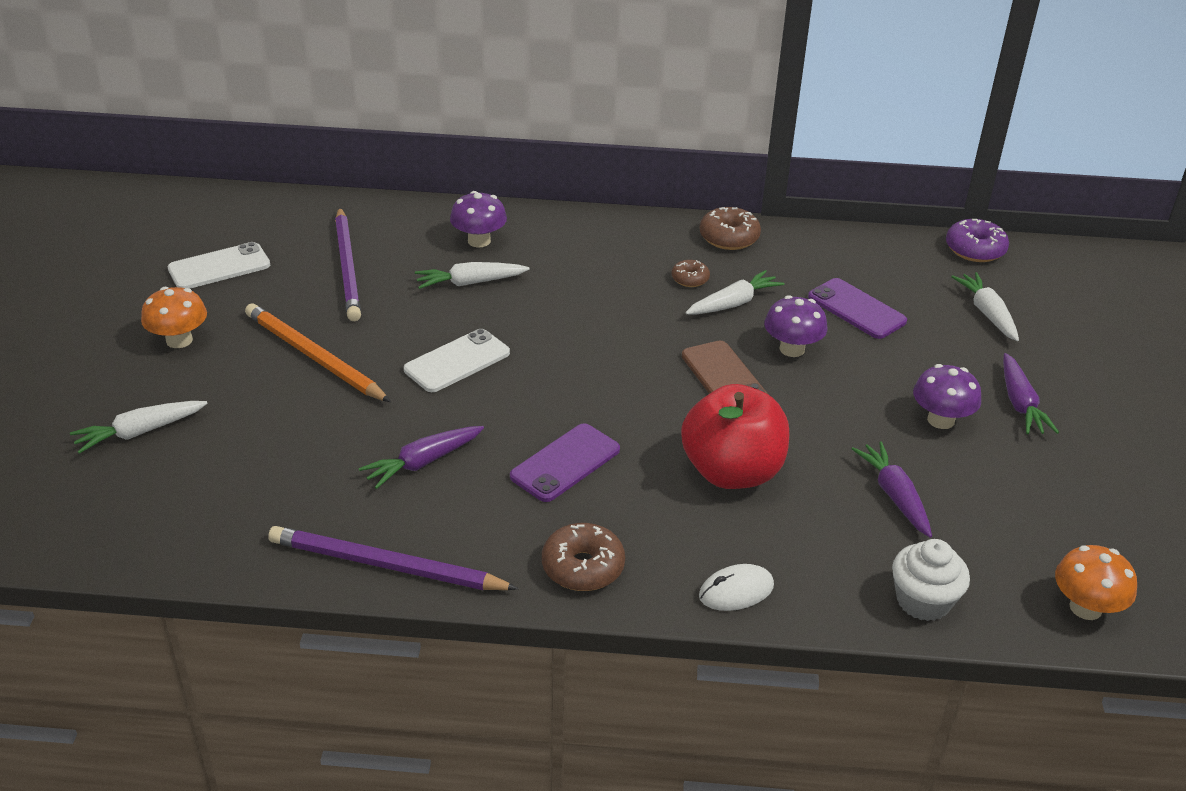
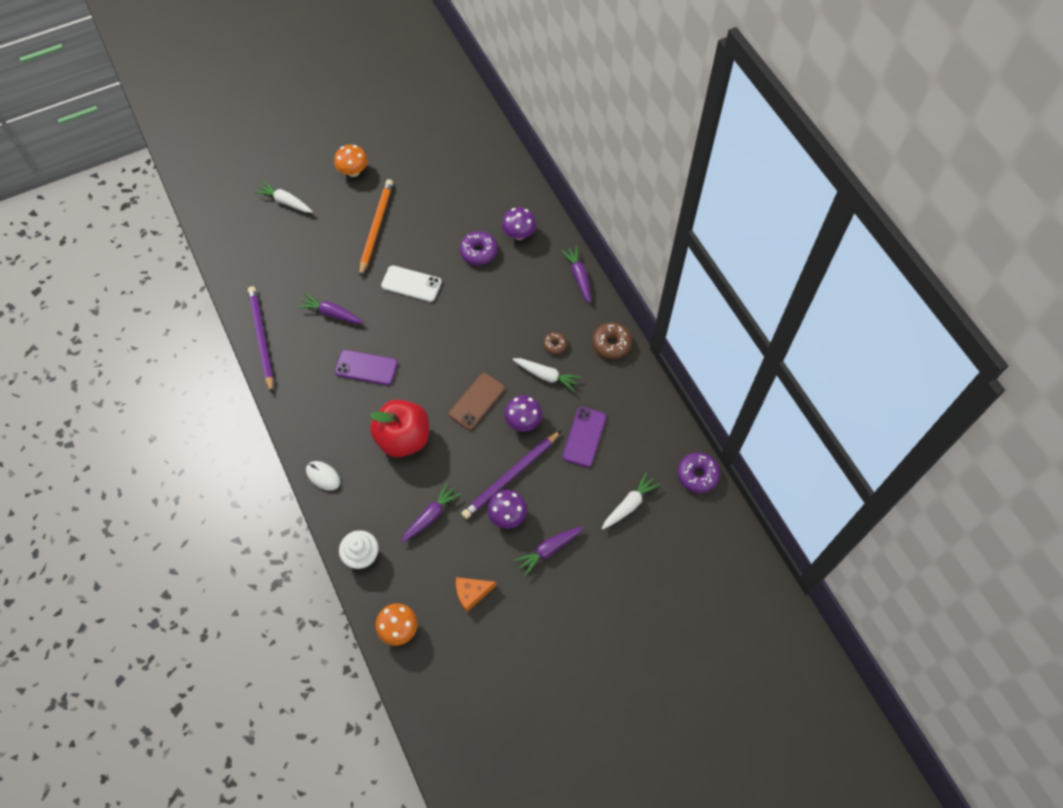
camera: 60 degrees right, 25 degrees up
(219, 267) = (417, 147): white phone -> none
(348, 267) = (454, 195): purple pencil -> purple pencil (511, 476)
(470, 283) = (479, 252): white carrot -> purple donut
(583, 567) = (303, 410): brown donut -> none
(600, 223) = (579, 277): none -> purple carrot
(1056, 503) = (471, 593): none -> orange cheese

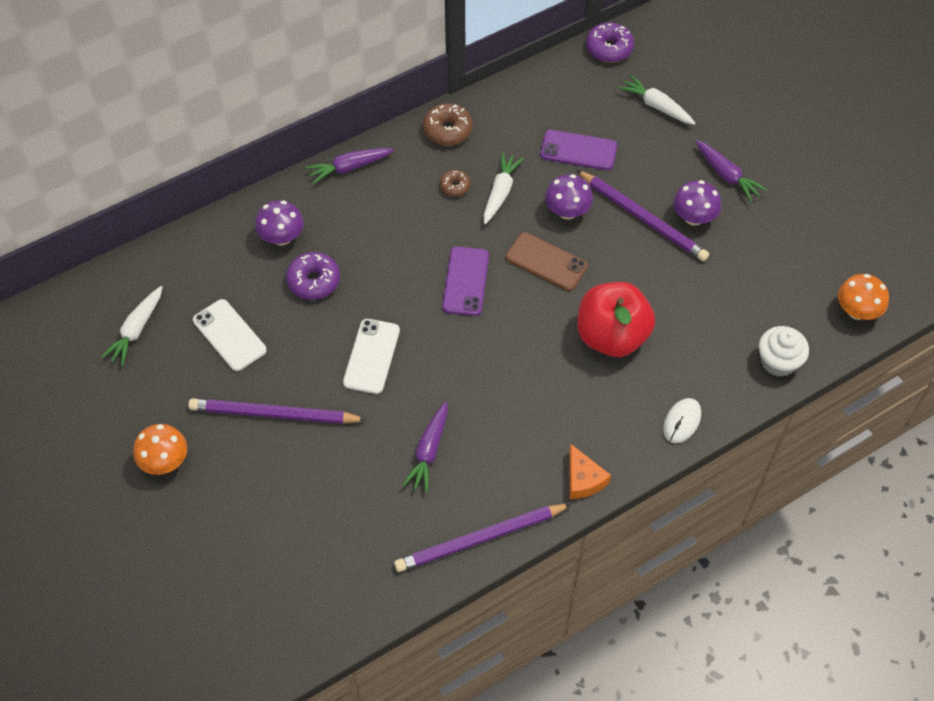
camera: 95 degrees left, 5 degrees down
(285, 202) = (225, 551): white carrot -> white carrot (136, 330)
(366, 368) = (513, 394): purple phone -> purple phone (466, 281)
(376, 227) = (274, 414): orange pencil -> purple pencil
(430, 516) = (711, 295): purple carrot -> none
(441, 203) = (229, 335): none -> white phone
(471, 593) = (796, 244): orange cheese -> orange cheese (583, 479)

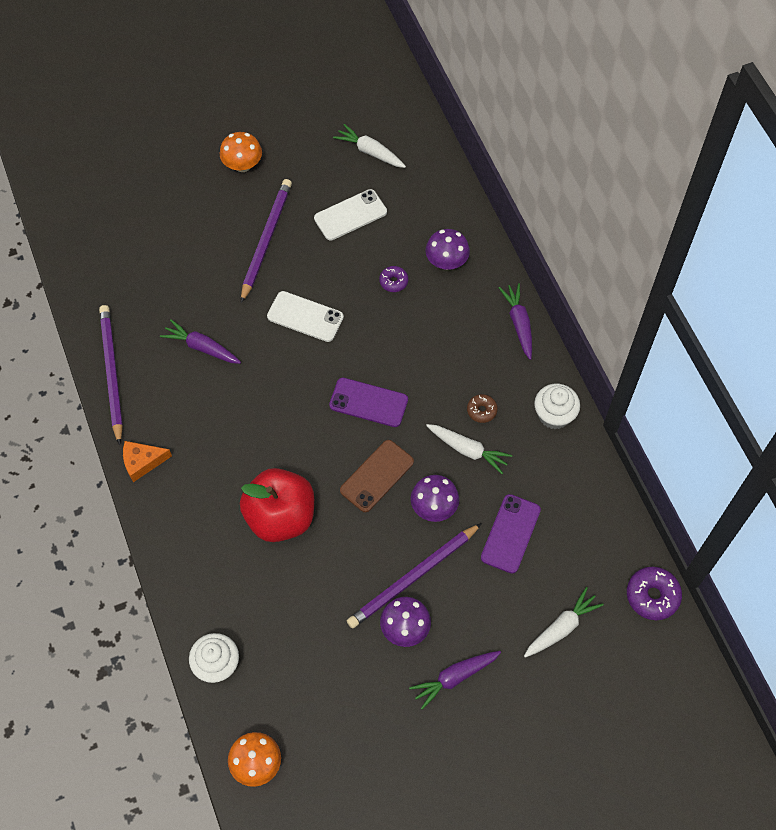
camera: 100 degrees right, 5 degrees up
(314, 281) = (393, 281): purple donut -> purple donut, size x0.60
(447, 130) = (554, 415): brown donut -> white cupcake
(682, 422) = (176, 557): white mouse -> none

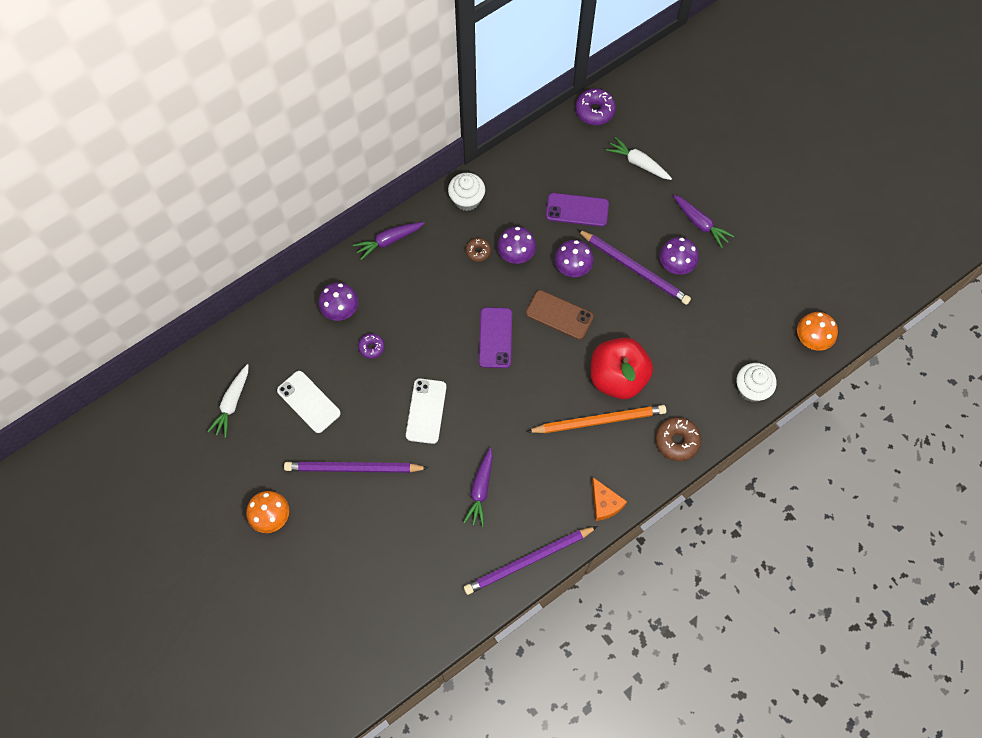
camera: 105 degrees left, 5 degrees up
(183, 558) = (676, 441): none -> brown donut
(236, 482) = (599, 420): none -> orange pencil
(468, 450) = (516, 254): white carrot -> purple mushroom

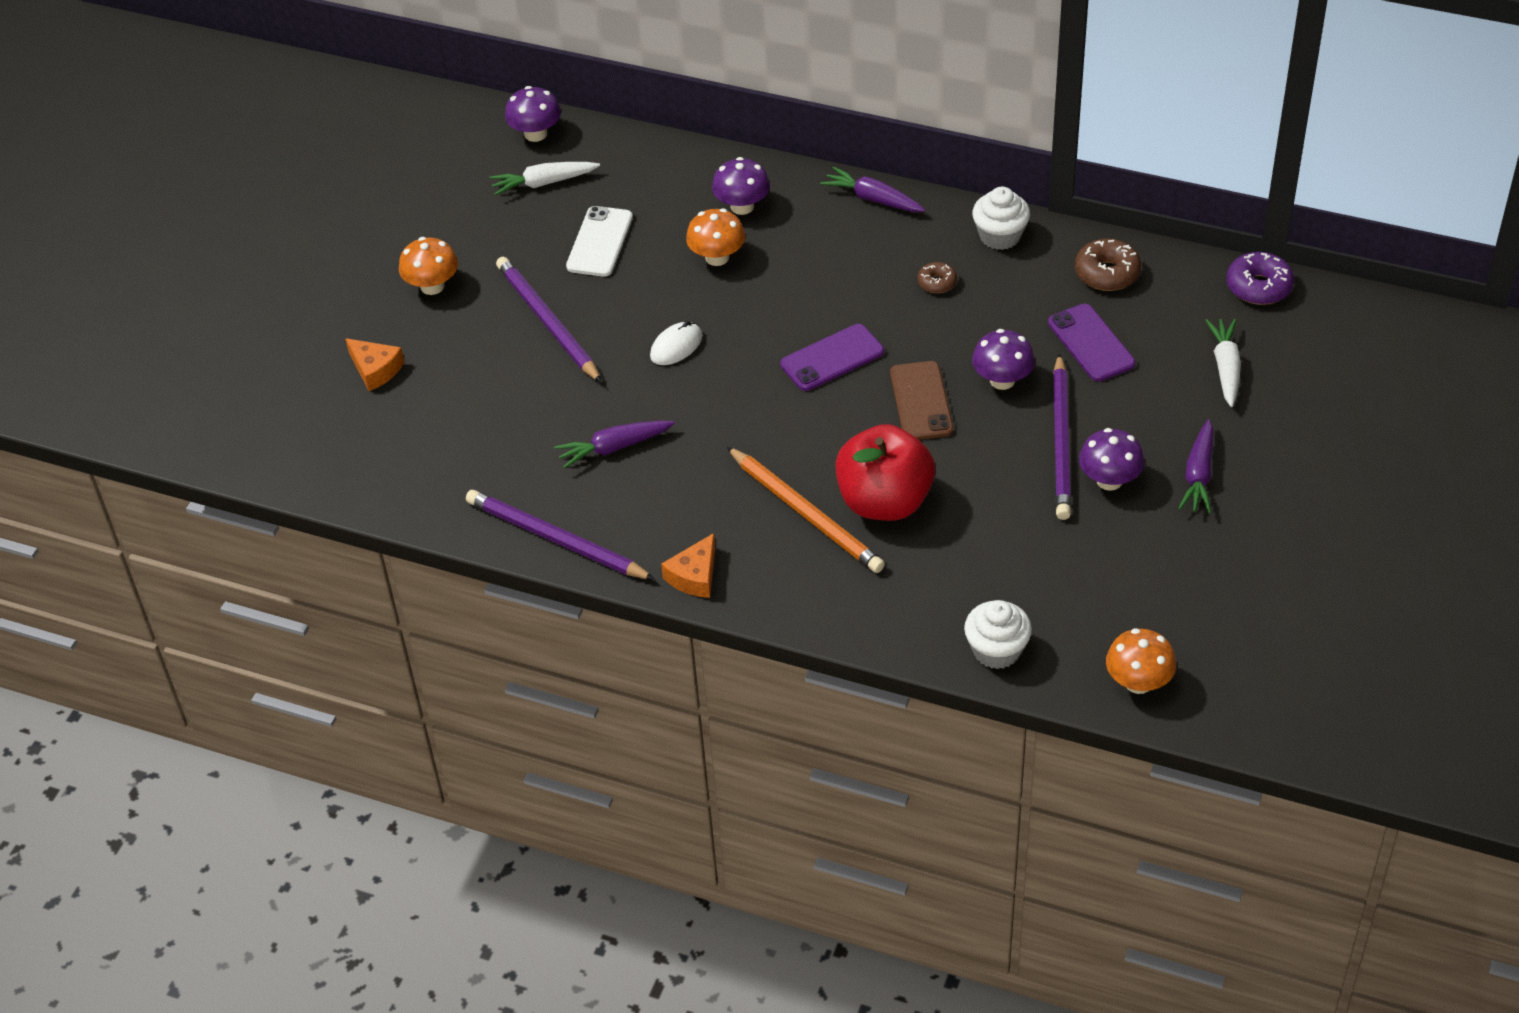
camera: 60 degrees right, 20 degrees down
(318, 588) = (375, 370): none -> orange cheese
(371, 347) = (717, 257): purple donut -> orange mushroom
(426, 411) = (676, 346): white phone -> white mouse
(516, 254) = (968, 318): purple mushroom -> purple mushroom (535, 134)
(676, 441) = (846, 607): brown donut -> brown donut (1107, 273)

